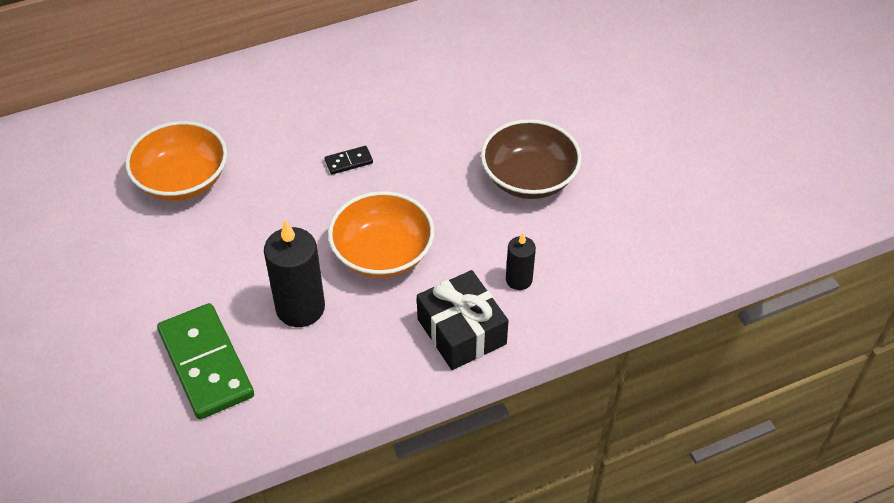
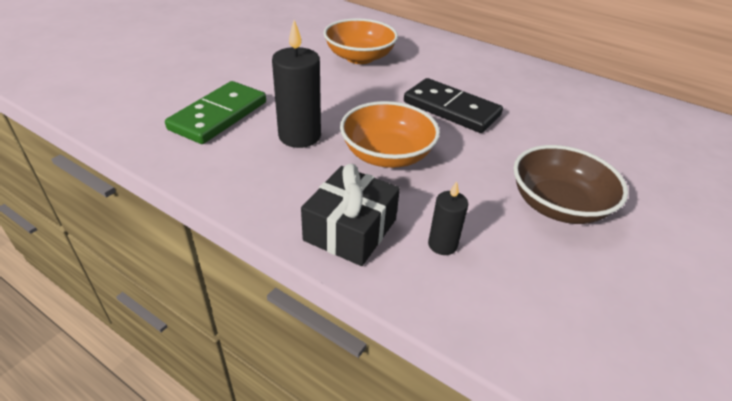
camera: 55 degrees right, 10 degrees down
(348, 161) = (451, 109): black domino -> black domino, size x2.34

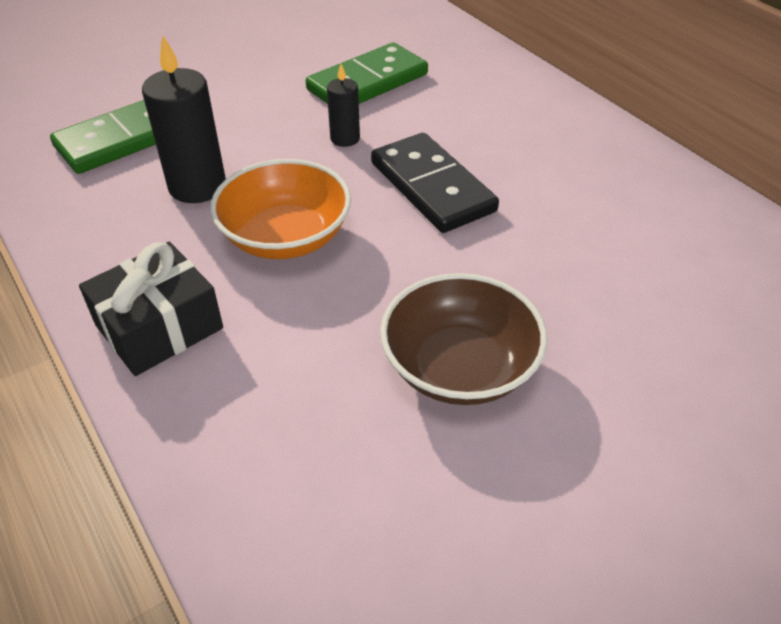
camera: 25 degrees right, 5 degrees up
(359, 57) = (368, 82): orange bowl -> green domino
(442, 245) = (253, 377): black candle -> black candle (345, 139)

